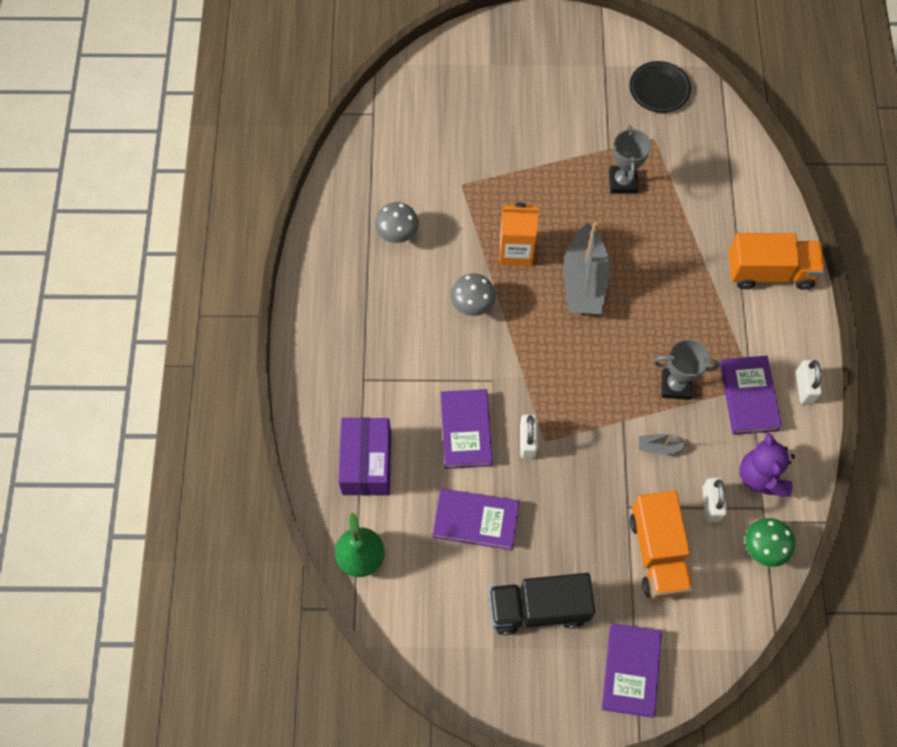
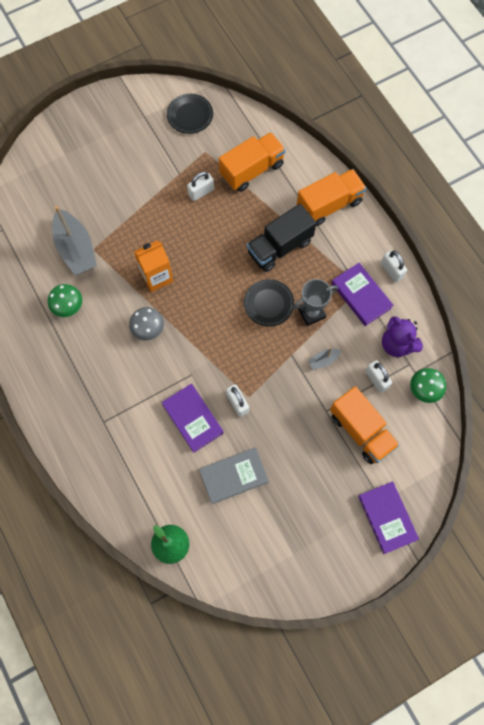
camera: 30 degrees left, 5 degrees up
(366, 463) = (138, 479): purple box -> none
(397, 234) = (68, 307): grey mushroom -> green mushroom
(475, 521) = (233, 476): purple book -> grey book
(538, 608) = (307, 511): black truck -> black truck (279, 247)
(584, 281) = (213, 273): grey boat -> grey boat (76, 249)
(622, 182) = (201, 192): grey trophy -> white padlock
(630, 348) = (268, 304): none -> black plate
(698, 186) = (252, 170): none -> orange truck

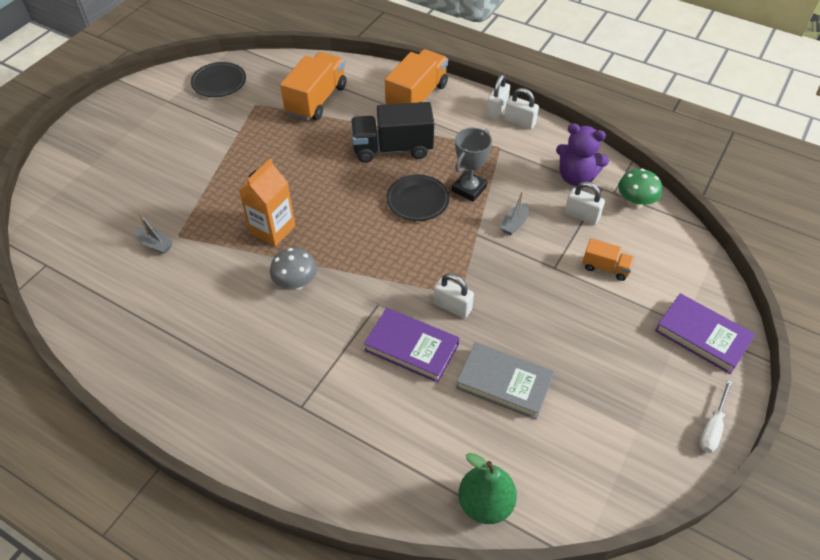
camera: 30 degrees left, 20 degrees down
(68, 307) = (179, 305): green mushroom -> none
(76, 249) = (155, 244): grey boat -> grey boat, size x0.44
(201, 192) = (274, 137): white padlock -> white padlock (497, 110)
(233, 476) = (504, 383): grey book -> grey book turned 75 degrees clockwise
(279, 247) = (392, 149): black truck -> black truck turned 60 degrees clockwise
(342, 580) = (712, 427): none -> white screwdriver
(361, 296) = (507, 154): purple book -> none
(361, 431) = (605, 268): orange truck -> orange truck, size x0.52

